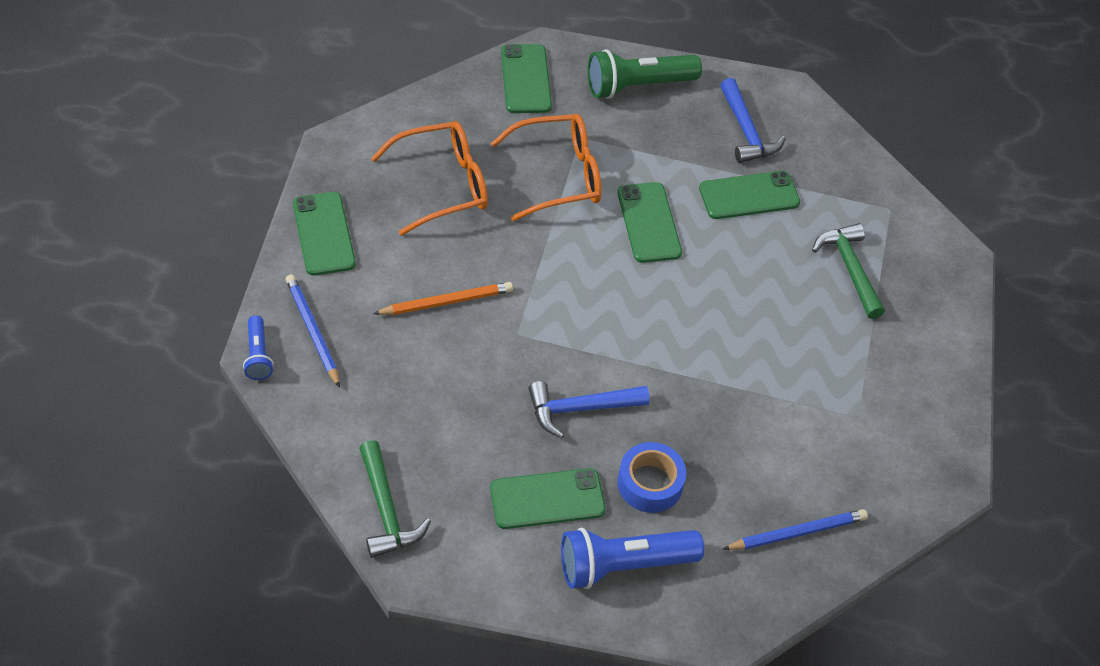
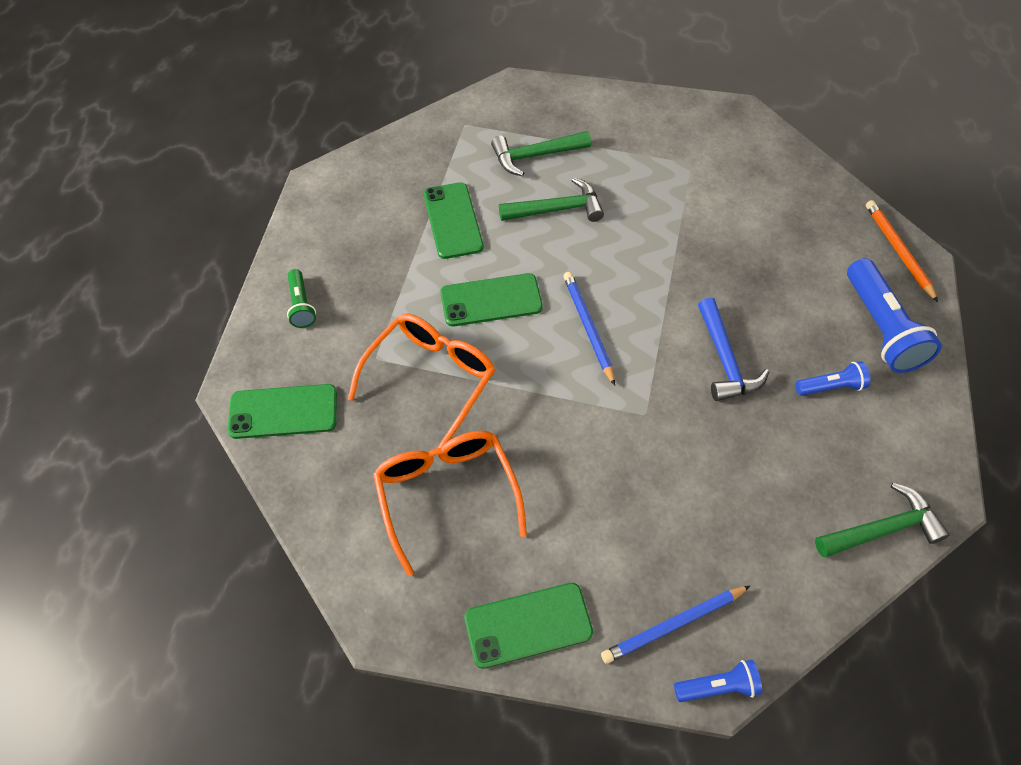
camera: 85 degrees left, 5 degrees up
(446, 302) = (613, 483): orange pencil -> orange pencil (898, 251)
(547, 499) = (831, 387): green phone -> blue flashlight
(558, 176) = (430, 379): orange glasses -> orange glasses turned 45 degrees clockwise
(637, 86) = (301, 305): green flashlight -> green flashlight, size x0.53
(650, 483) = (793, 307): blue tape -> none
(746, 131) = (370, 218): blue hammer -> none
(772, 283) = (557, 209): none -> green hammer
(797, 533) = (813, 209): blue pencil -> blue pencil (588, 328)

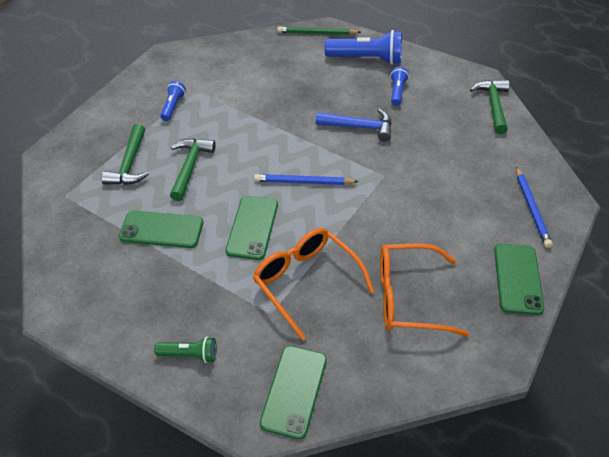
camera: 70 degrees left, 10 degrees down
(718, 686) = (572, 201): blue flashlight -> blue flashlight (173, 106)
(898, 251) = (317, 33): orange pencil -> green pencil

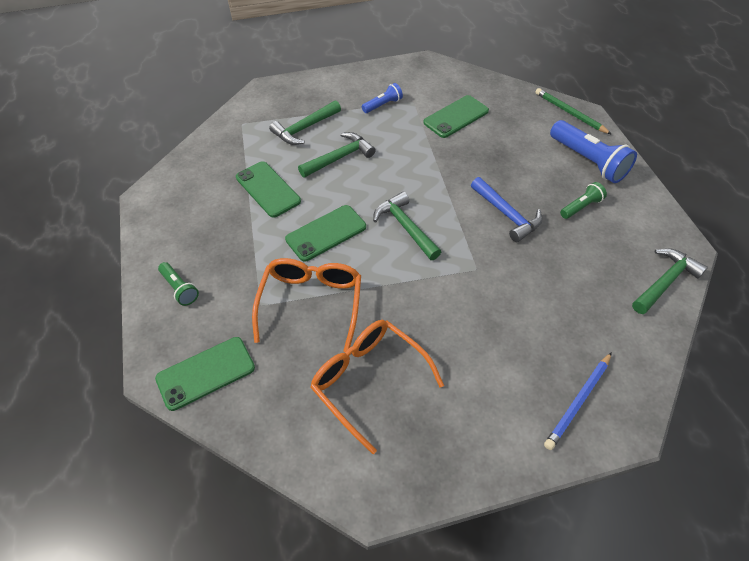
camera: 45 degrees right, 5 degrees up
(304, 182) = (405, 227): blue pencil -> green hammer
(397, 91) = (581, 207): blue flashlight -> green flashlight
(517, 278) = (481, 449): green phone -> green phone (456, 117)

